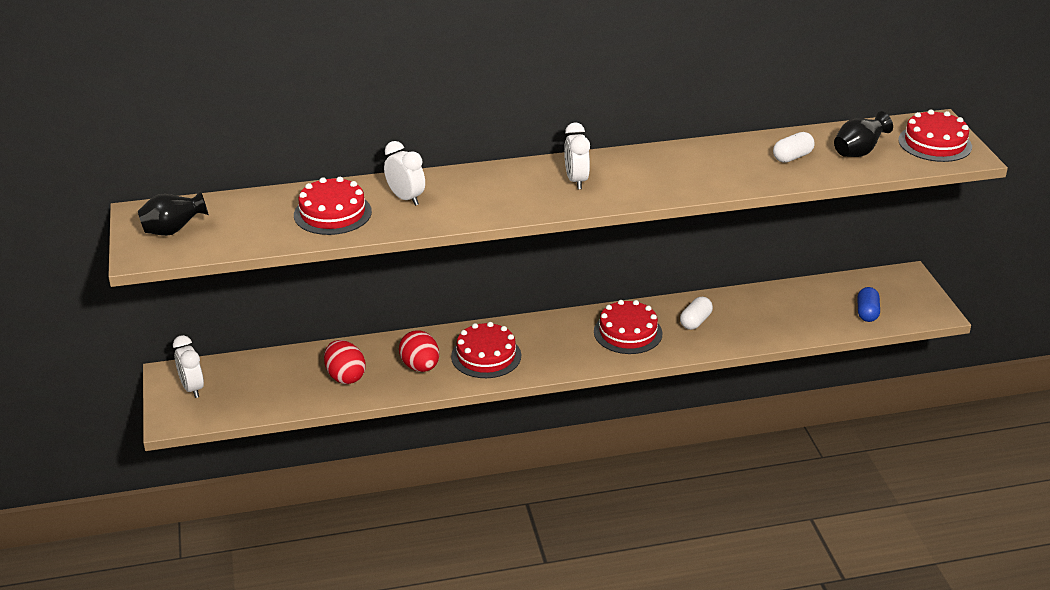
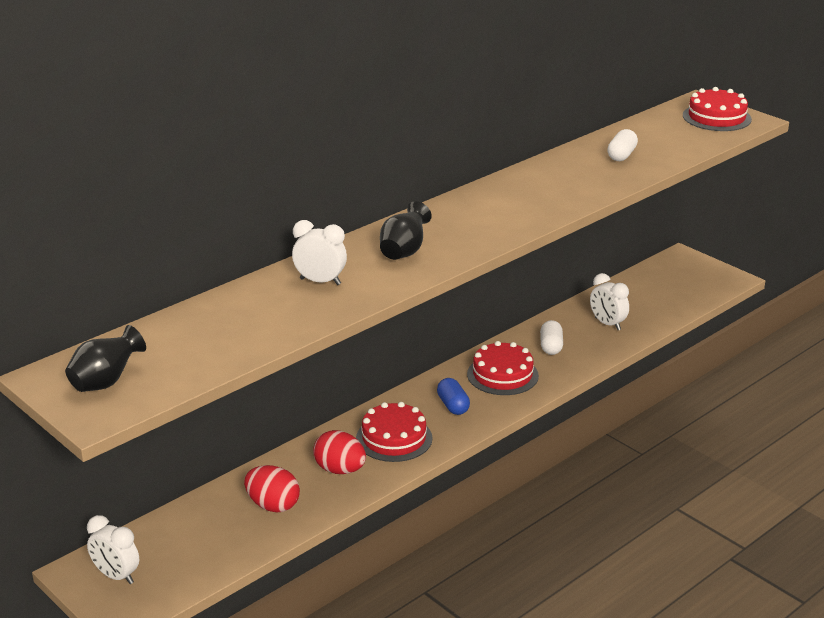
camera: 30 degrees left, 5 degrees down
(332, 213) = (261, 315): red cake -> none
(576, 181) = (463, 222): white clock -> white clock (607, 324)
(858, 152) = (668, 139): black vase -> black vase (404, 252)
(867, 313) = (680, 295): blue capsule -> blue capsule (453, 406)

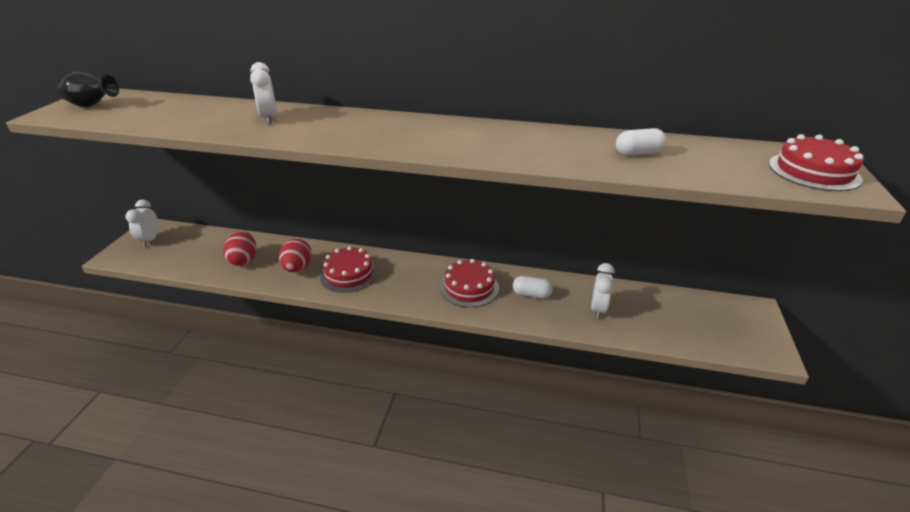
camera: 55 degrees right, 5 degrees up
(404, 252) = (342, 128): black vase -> none
(453, 406) = (409, 282): blue capsule -> none
(551, 346) = (531, 294): white capsule -> white capsule turned 45 degrees clockwise

